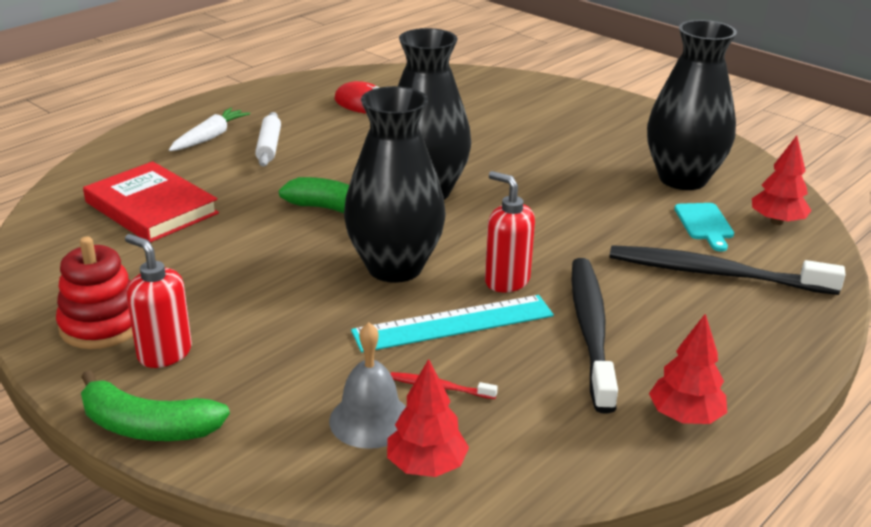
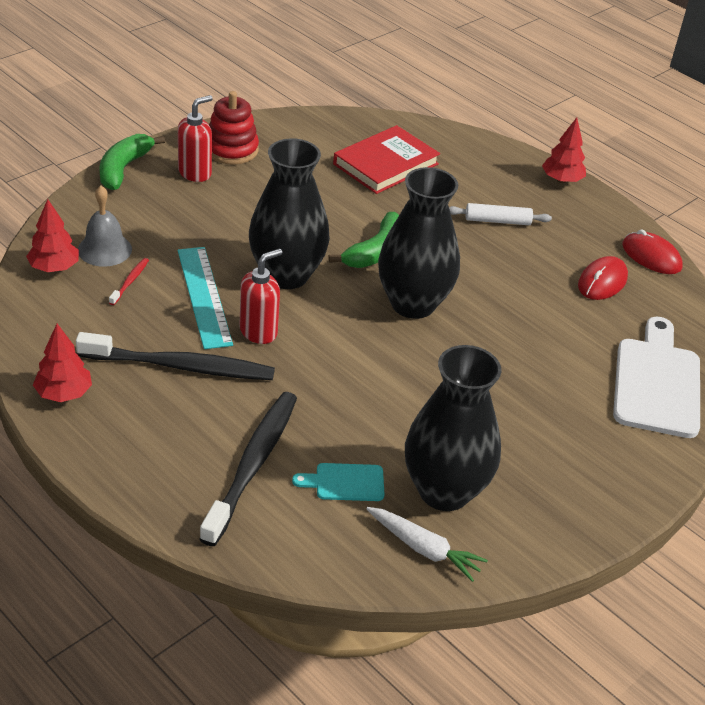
camera: 90 degrees right, 10 degrees up
(210, 137) = (512, 190): white carrot -> white carrot (423, 549)
(319, 82) = (651, 256): none -> red mouse
(497, 91) = (657, 382): none -> white cutting board
(777, 221) = (348, 544): red tree -> red tree (561, 180)

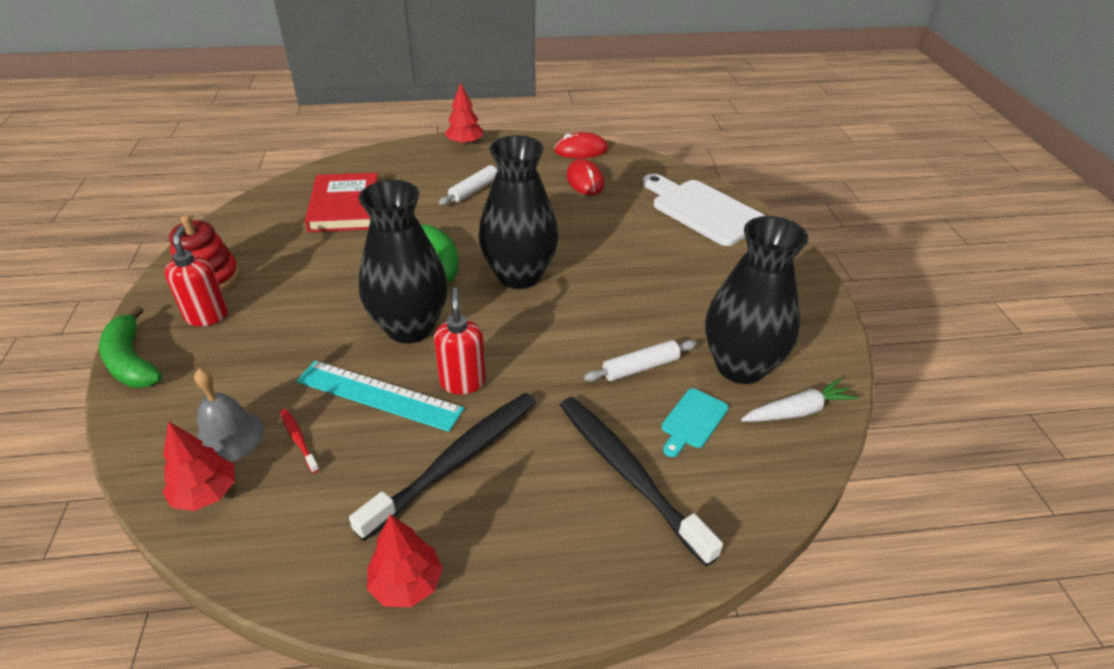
camera: 50 degrees left, 0 degrees up
(376, 426) = (640, 367): none -> white rolling pin

